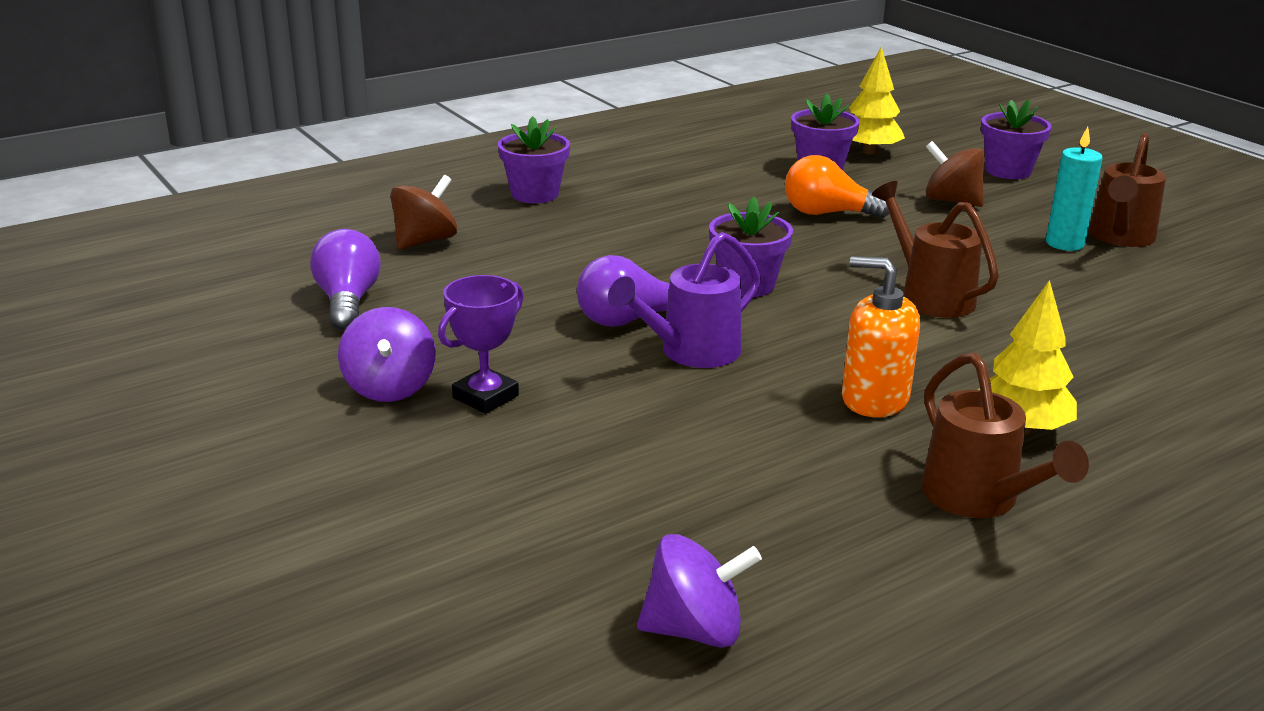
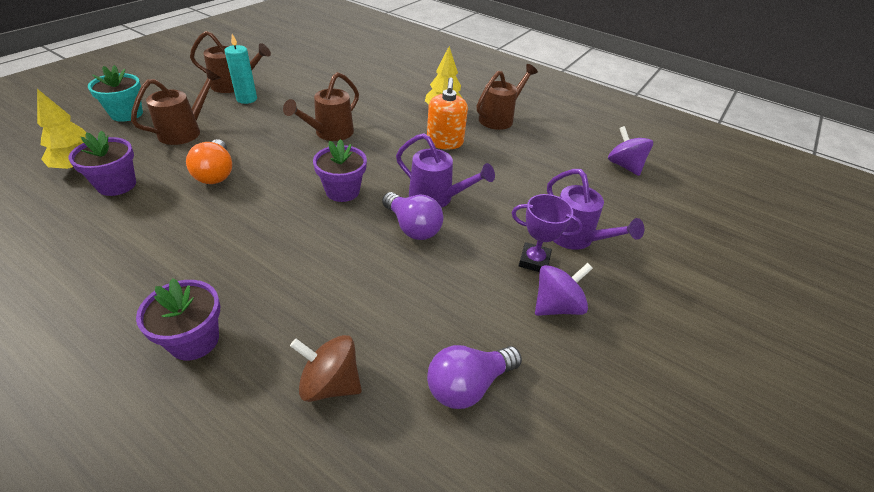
camera: 115 degrees left, 15 degrees up
(503, 454) = (575, 238): none -> purple watering can
(951, 201) = (185, 131): brown spinning top -> brown watering can
(1008, 171) = (126, 114): purple flower pot -> turquoise flower pot

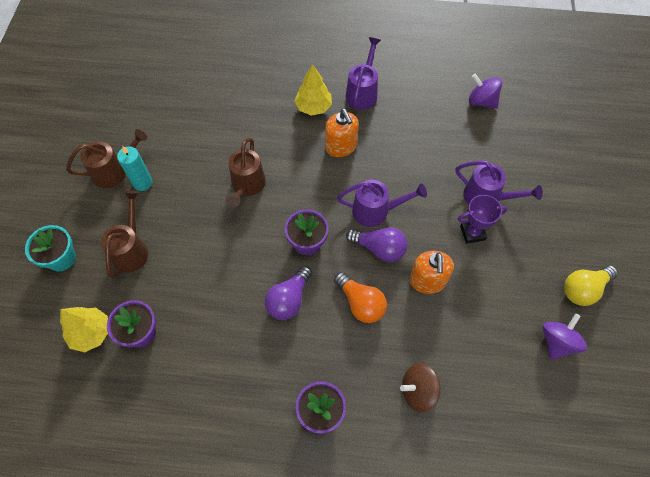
camera: 25 degrees left, 20 degrees up
(216, 173) = (201, 279): orange light bulb -> orange light bulb (360, 303)
(442, 278) = (427, 281): none -> orange soap dispenser
(468, 385) = (489, 347): purple light bulb -> purple light bulb (289, 299)
(499, 118) = (362, 92): brown watering can -> purple watering can
(556, 306) = (505, 262): purple spinning top -> purple spinning top (557, 342)
(656, 388) = (583, 289): none -> yellow light bulb

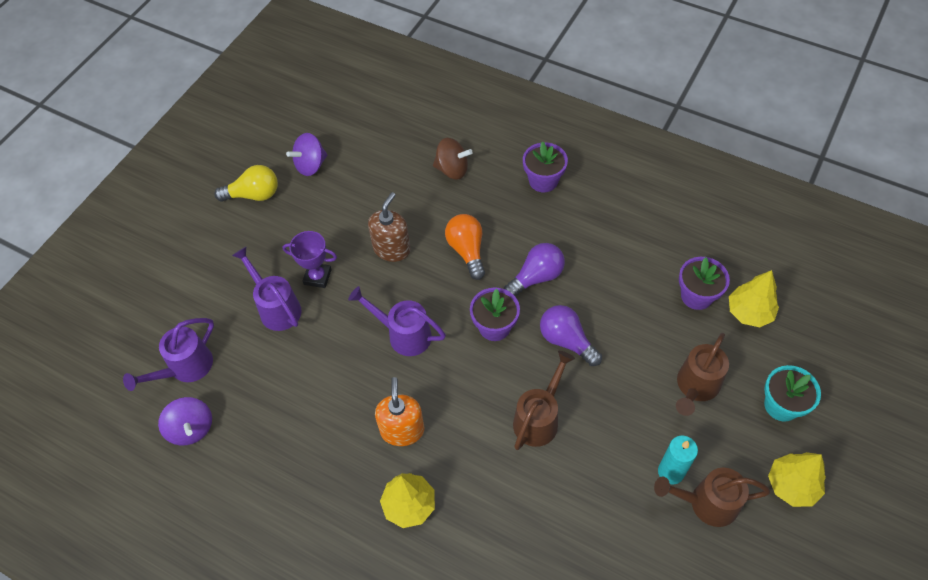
camera: 155 degrees left, 5 degrees down
(53, 202) = (791, 485): none -> yellow tree
(362, 92) = (332, 503): purple watering can -> purple watering can (185, 368)
(379, 248) = (421, 294): purple light bulb -> purple light bulb (566, 341)
(427, 281) = (392, 249): orange soap dispenser -> brown soap dispenser

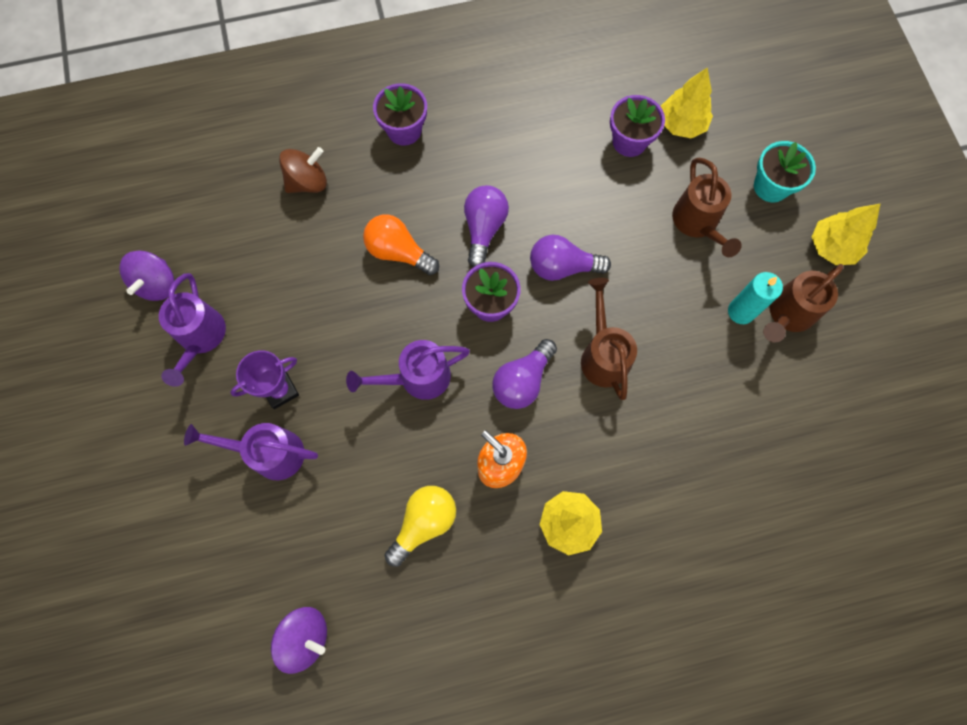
camera: 45 degrees left, 15 degrees up
(185, 368) = (238, 588): purple watering can -> purple watering can (200, 338)
(254, 195) = (127, 361): yellow light bulb -> yellow light bulb (424, 523)
(392, 249) = (326, 305): brown soap dispenser -> none
(468, 390) = (522, 381): none -> purple light bulb

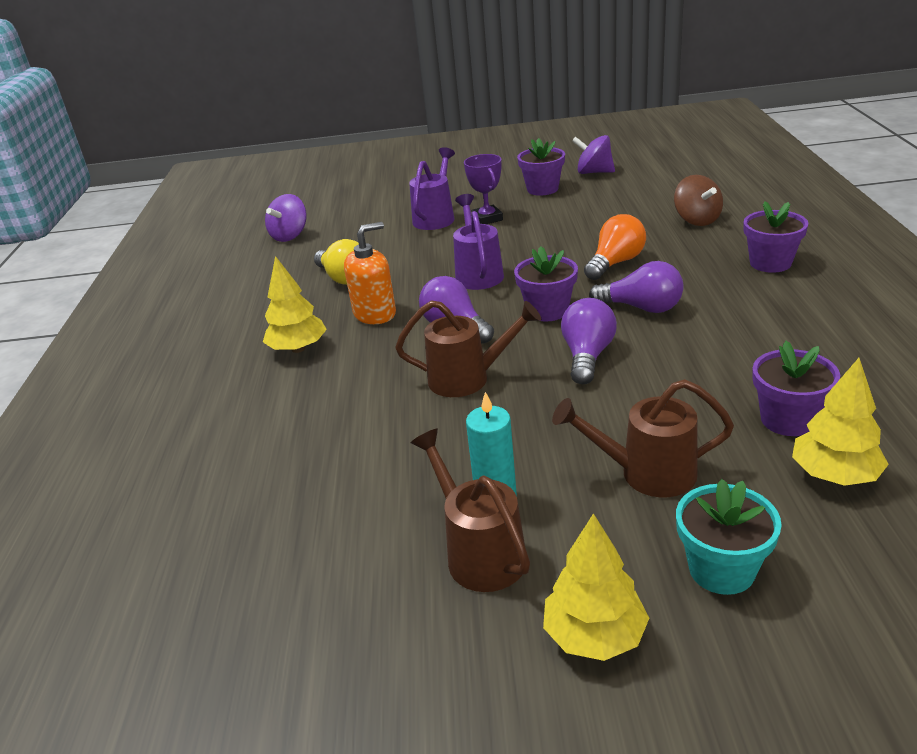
camera: 105 degrees right, 40 degrees down
(200, 338) = (542, 189): purple watering can -> purple flower pot

